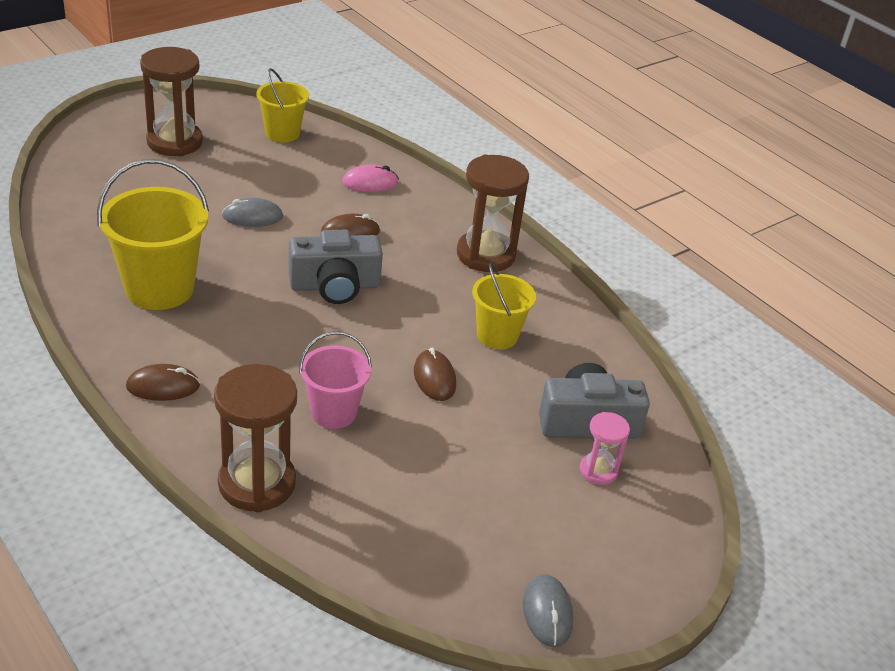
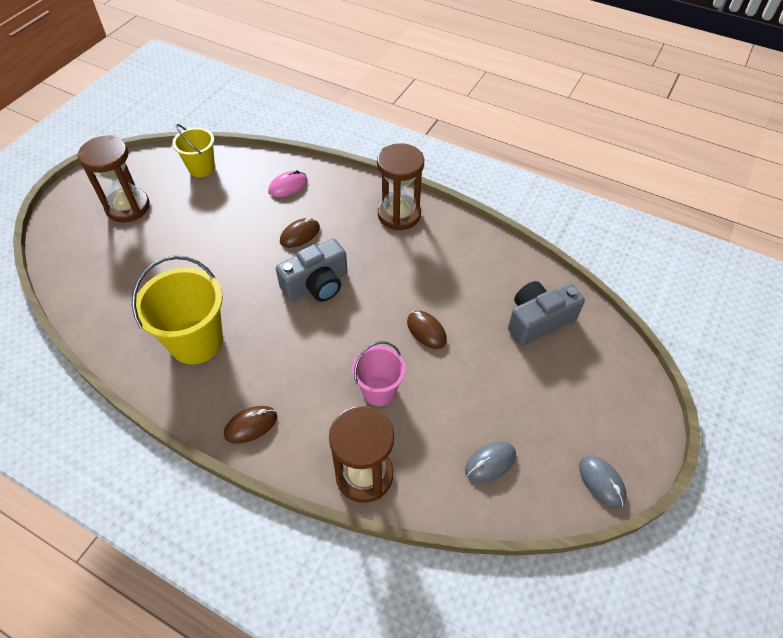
camera: 20 degrees left, 15 degrees up
(252, 217) = (224, 250): grey mouse -> grey mouse (490, 462)
(497, 335) = (445, 278): yellow bucket -> none
(598, 471) = (567, 356): pink hourglass -> none

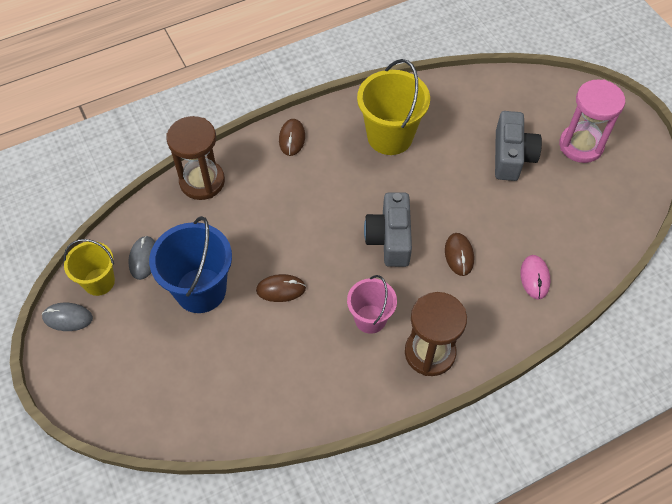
camera: 125 degrees right, 5 degrees up
(128, 207) = (581, 145): brown hourglass -> pink hourglass
(201, 168) = (607, 219): yellow bucket -> yellow bucket (99, 282)
(379, 391) = (255, 225): pink bucket -> pink bucket (370, 319)
(478, 390) = (200, 290): none -> blue bucket
(538, 320) = (221, 384): grey camera -> grey camera (511, 156)

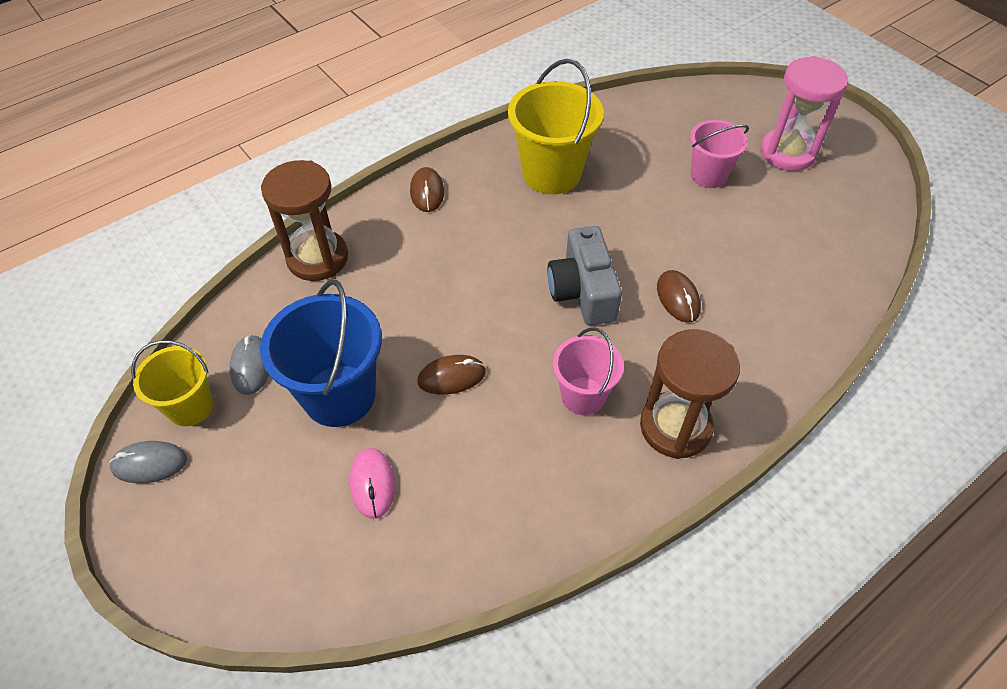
camera: 10 degrees left, 5 degrees down
(511, 156) = (708, 175): grey camera -> pink bucket
(534, 278) = (783, 311): pink mouse -> pink mouse (373, 484)

